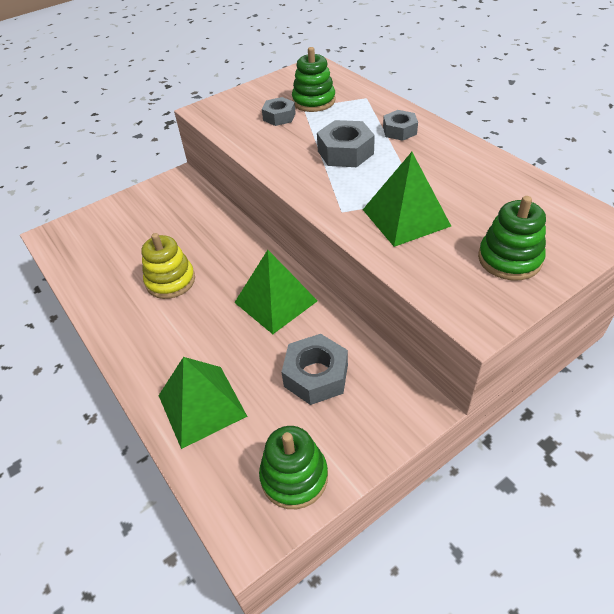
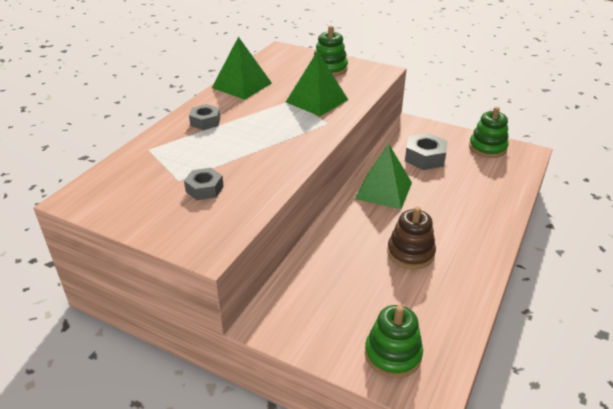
camera: 120 degrees left, 10 degrees down
(170, 281) = (410, 253): yellow stacking toy -> brown stacking toy
(202, 405) = (488, 191): green pyramid -> green pyramid (242, 85)
(314, 101) = (164, 176): green stacking toy -> green stacking toy (393, 354)
(345, 152) = (251, 138): grey nut -> none

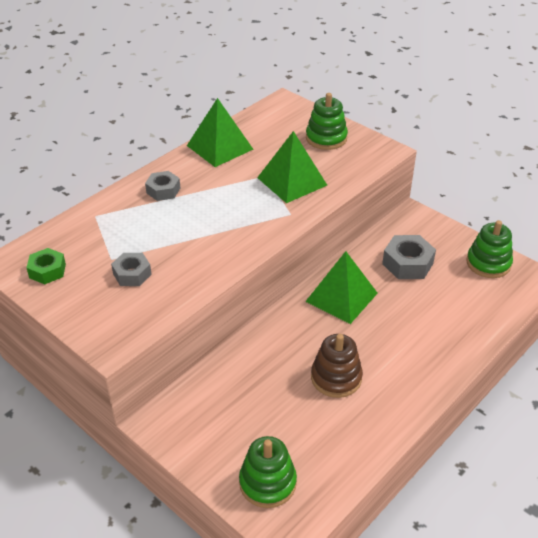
camera: 15 degrees right, 5 degrees up
(118, 199) = (47, 271): none -> green nut

